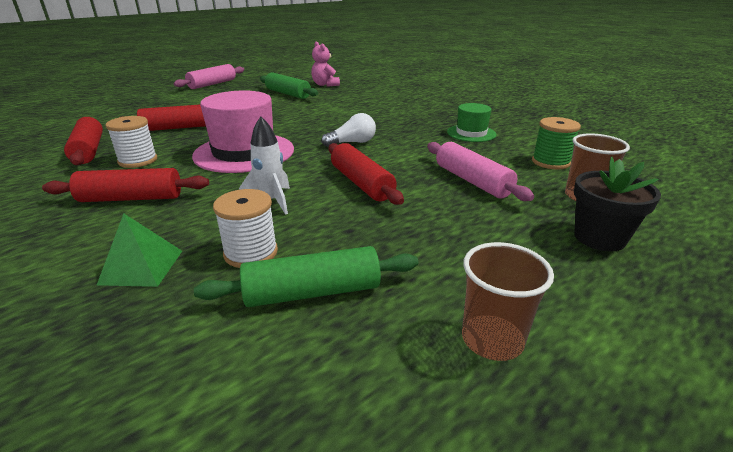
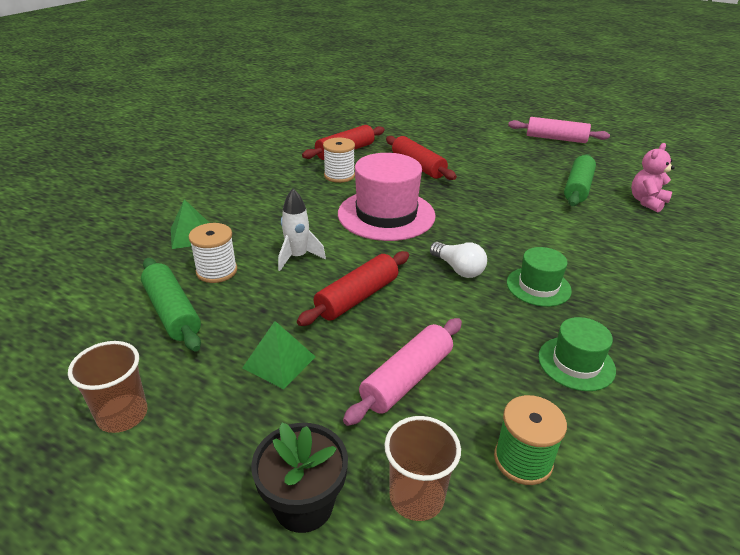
camera: 70 degrees right, 5 degrees up
(131, 198) = (277, 197): red rolling pin -> none
(391, 126) = (538, 286): none -> green hat
(434, 230) = (279, 362): none -> green pyramid

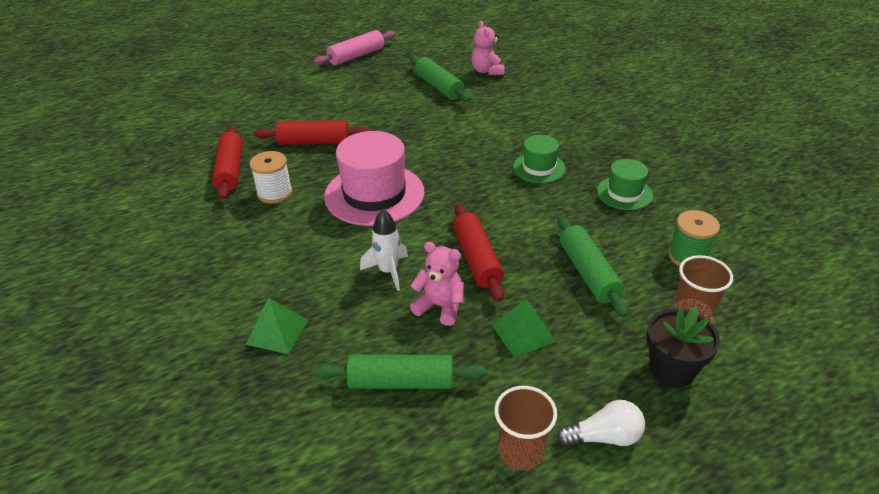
camera: 55 degrees left, 5 degrees up
(216, 271) = (361, 332): white spool -> none
(276, 299) = (440, 306): none -> pink teddy bear
(406, 379) = (588, 273): pink rolling pin -> green rolling pin
(458, 269) = (487, 192): white light bulb -> white light bulb (604, 437)

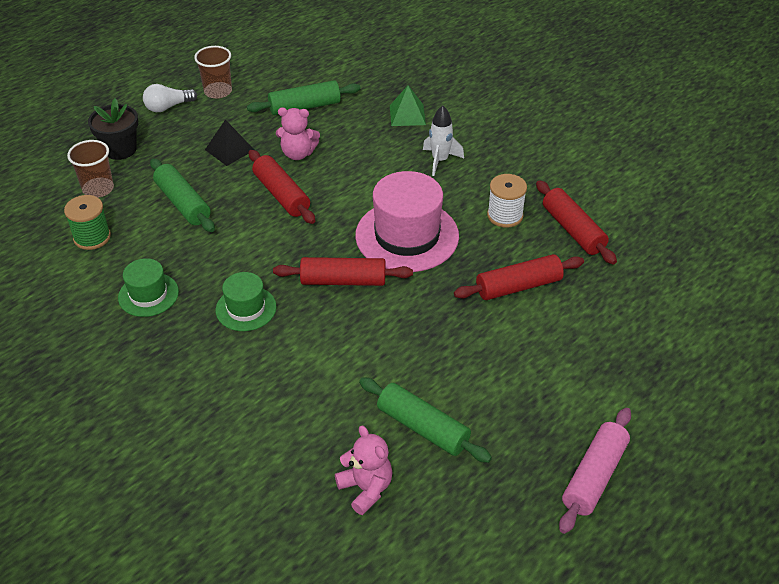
camera: 160 degrees right, 5 degrees up
(388, 271) = (351, 169): white rocket -> white rocket (440, 160)
(450, 171) = (343, 280): none -> red rolling pin
(523, 333) = (229, 149): green pyramid -> black pyramid

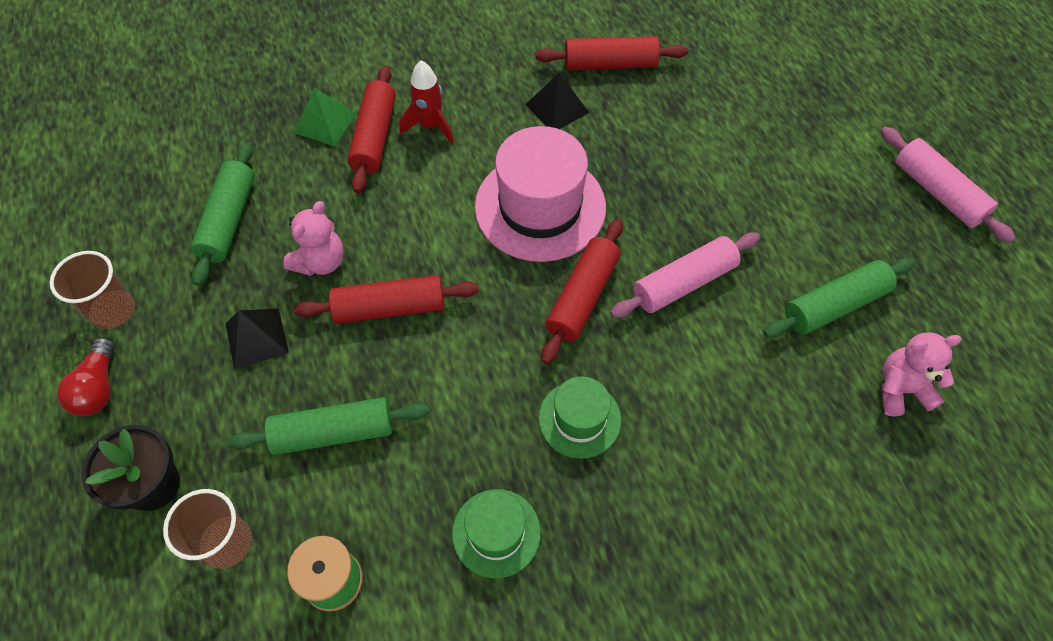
camera: 65 degrees left, 15 degrees up
(168, 107) = (98, 387): white light bulb -> red light bulb
(388, 331) = (684, 283): none -> pink rolling pin
(440, 160) = (430, 126): white rocket -> red rocket
(505, 215) = (557, 108): white spool -> black pyramid
(518, 286) = (670, 142): red rolling pin -> red rolling pin (375, 137)

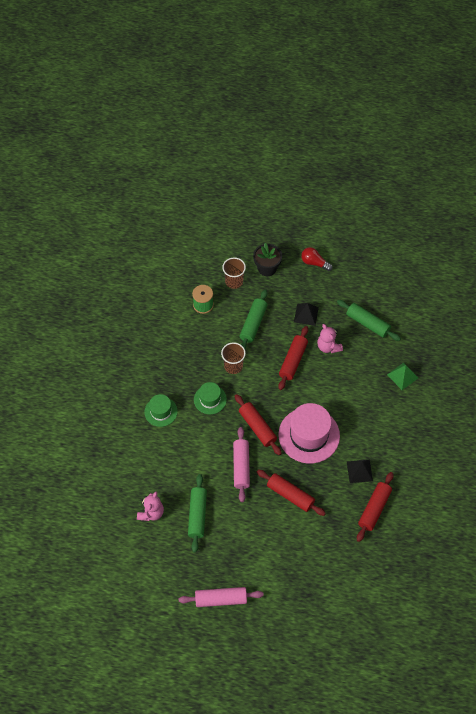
camera: 120 degrees right, 0 degrees up
(113, 310) = (345, 275): brown cup -> brown cup (233, 366)
(375, 137) = (383, 391): red rolling pin -> red rolling pin (290, 495)
(430, 126) = (377, 415): red rocket -> none
(496, 533) = (188, 355): green hat -> green hat (161, 411)

